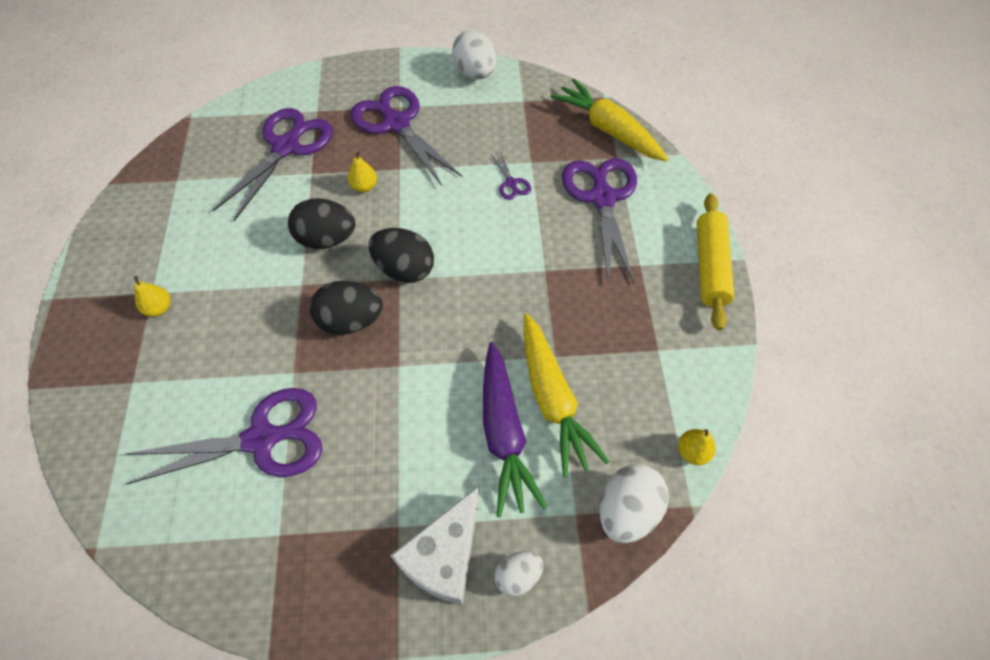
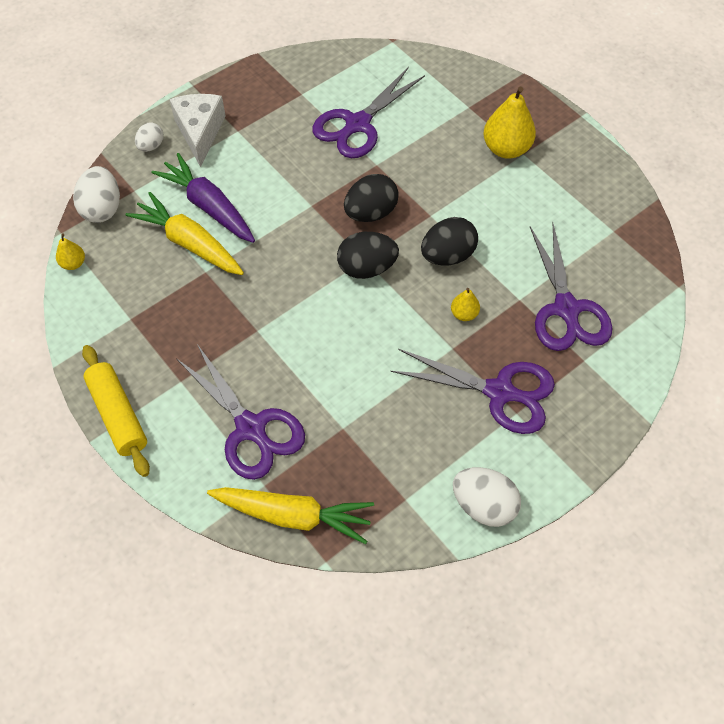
camera: 145 degrees right, 0 degrees up
(159, 308) = (506, 149): yellow pear -> yellow pear, size x1.96
(511, 183) = (343, 393): purple scissors -> none

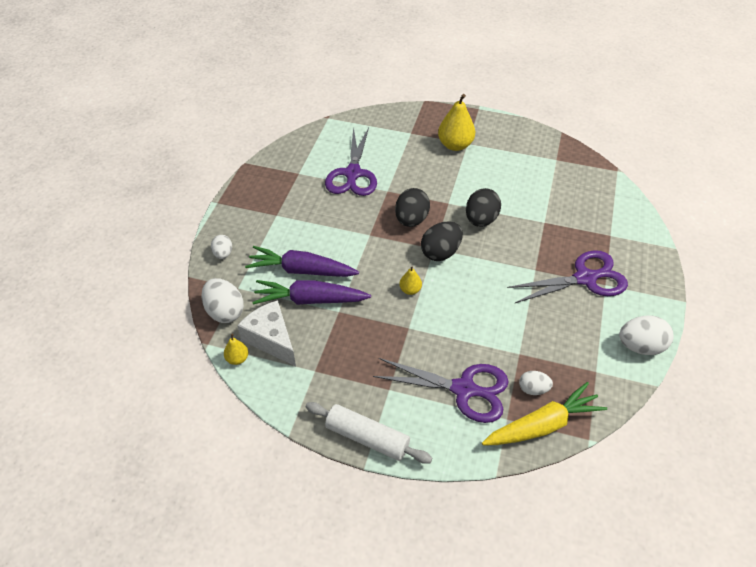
camera: 35 degrees left, 10 degrees down
(118, 415) = (367, 438): yellow rolling pin -> white rolling pin
(189, 243) = (310, 300): yellow carrot -> purple carrot
(200, 132) = (250, 228): white cheese -> white cheese (271, 339)
(320, 473) = (533, 389): none -> white egg
(464, 314) = (522, 247): yellow pear -> yellow pear (410, 290)
(566, 309) = (574, 213): purple scissors -> none

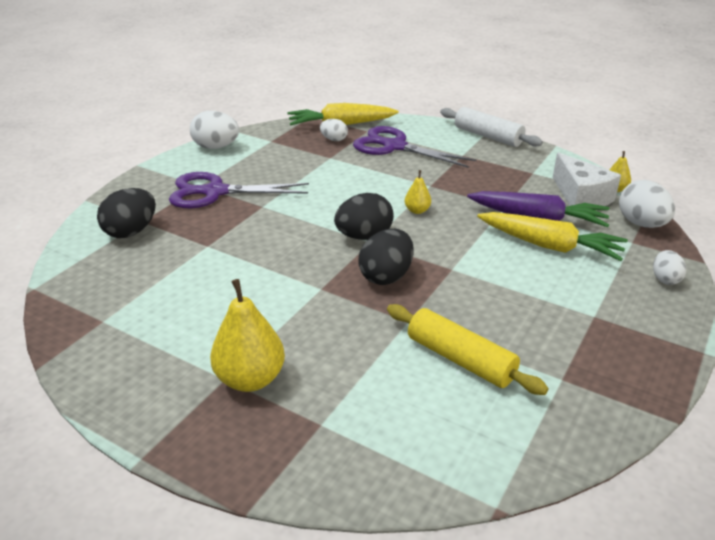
camera: 165 degrees left, 15 degrees down
(301, 270) = (550, 246): purple carrot -> yellow carrot
(353, 174) = (460, 359): purple scissors -> yellow rolling pin
(480, 220) = (289, 261): black egg -> black egg (131, 232)

